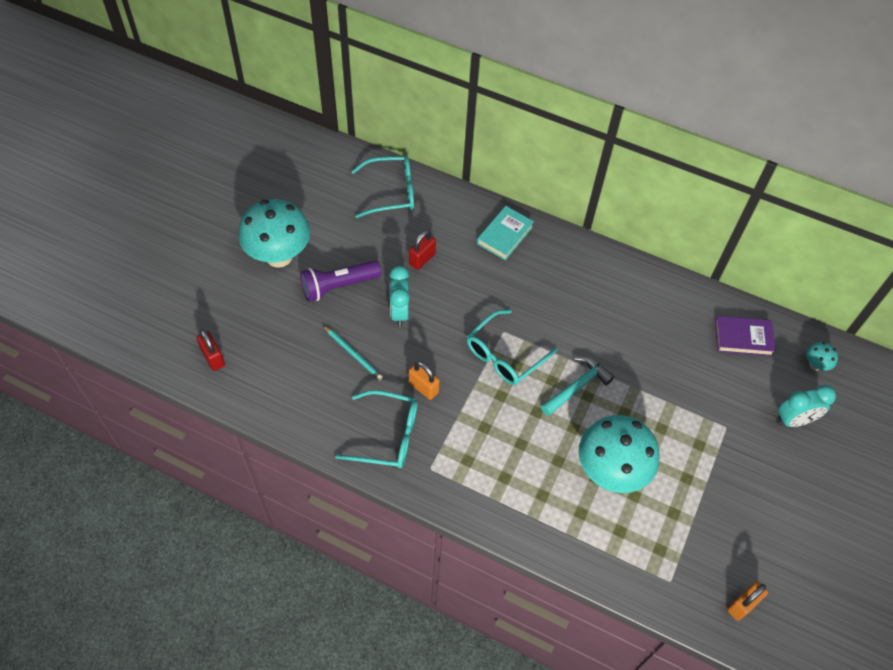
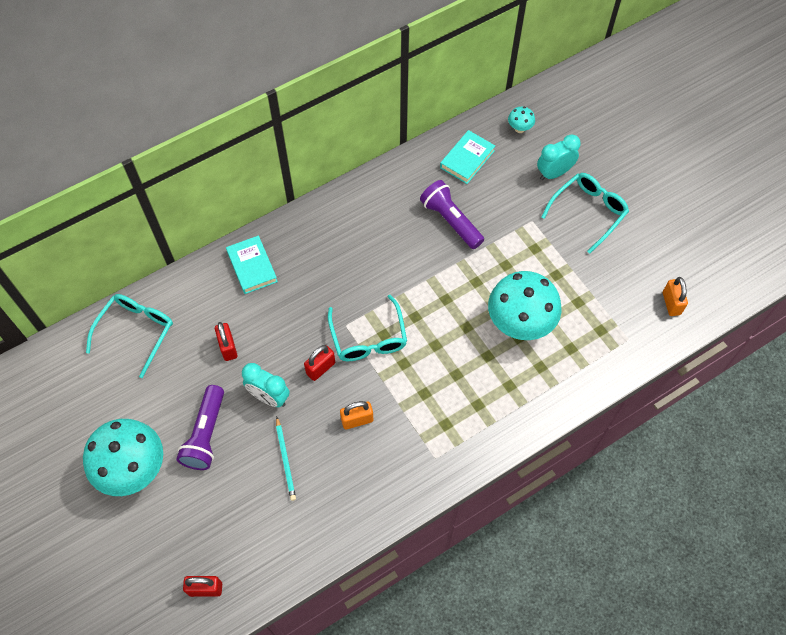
camera: 55 degrees left, 5 degrees up
(353, 354) = (285, 460): turquoise pencil -> turquoise pencil turned 90 degrees clockwise
(387, 435) = (383, 476): turquoise glasses -> turquoise glasses (588, 212)
(451, 334) = (320, 368): none -> red padlock
(577, 387) = (432, 301): turquoise hammer -> none
(668, 358) = (450, 221): none -> purple flashlight
(743, 338) = (467, 159): purple book -> turquoise book
(794, 420) = (554, 173): turquoise clock -> turquoise clock turned 135 degrees counterclockwise

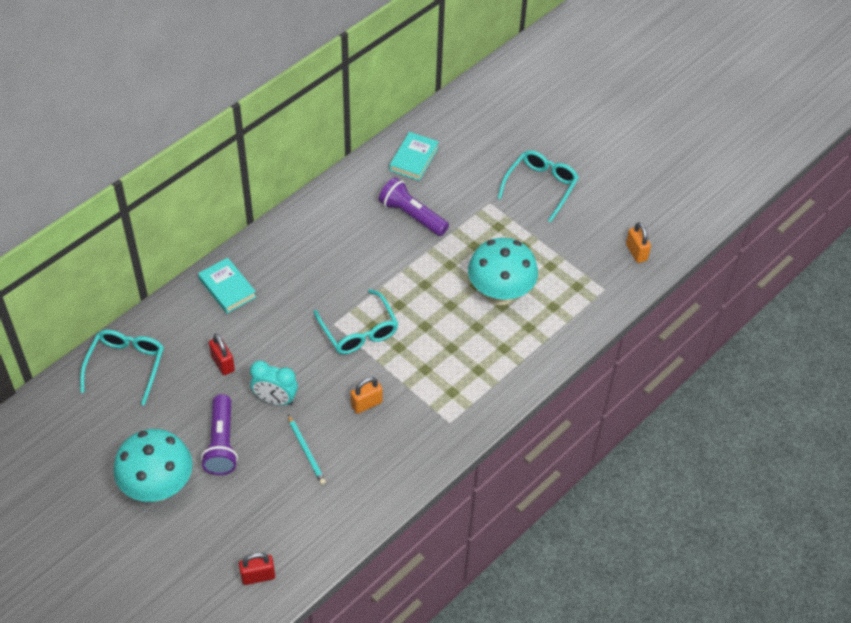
camera: 15 degrees left, 10 degrees down
(320, 368) = (319, 365): red padlock -> none
(519, 129) = (457, 124): turquoise mushroom -> none
(554, 173) = (500, 158): turquoise clock -> none

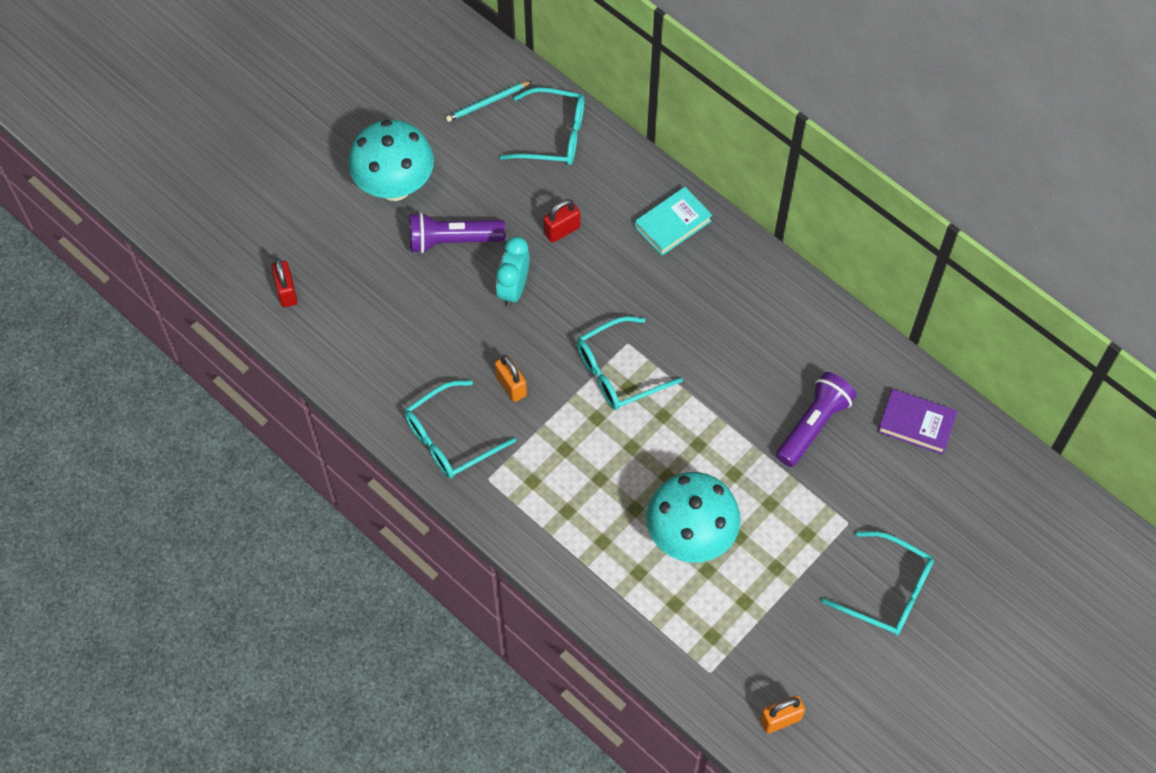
camera: 90 degrees right, 10 degrees up
(306, 451) = (444, 326): turquoise pencil -> turquoise pencil (487, 103)
(412, 448) = (450, 438): none -> turquoise glasses
(414, 159) = (916, 424): turquoise book -> purple book

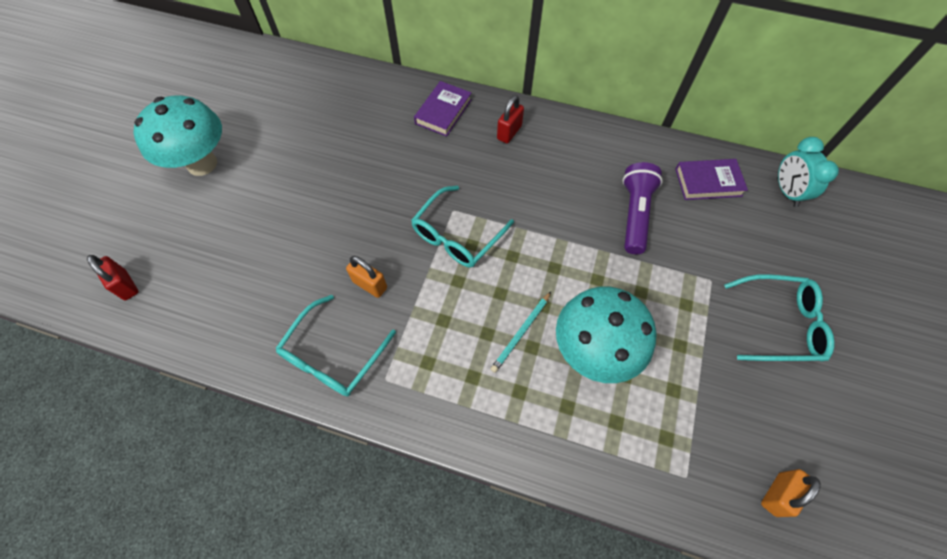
camera: 25 degrees left, 0 degrees up
(452, 240) = (268, 187): purple flashlight -> none
(487, 103) = (258, 80): turquoise pencil -> turquoise pencil (521, 333)
(513, 289) = (337, 205): turquoise clock -> turquoise clock (786, 192)
(553, 135) = (321, 85): turquoise glasses -> none
(562, 230) = (358, 147): red padlock -> red padlock (509, 132)
(673, 224) = (443, 112): turquoise book -> purple book

